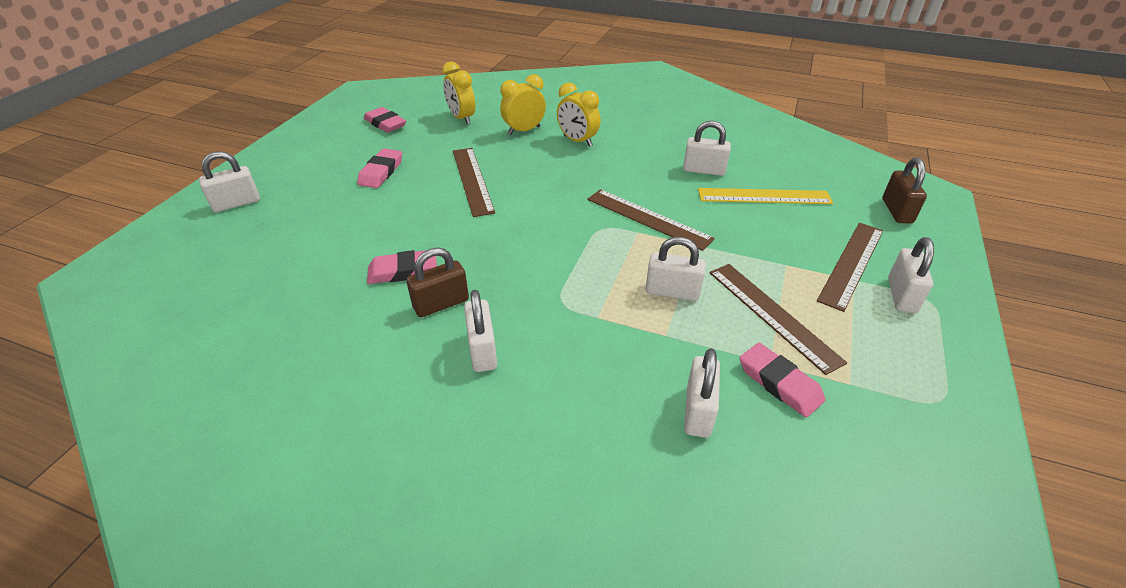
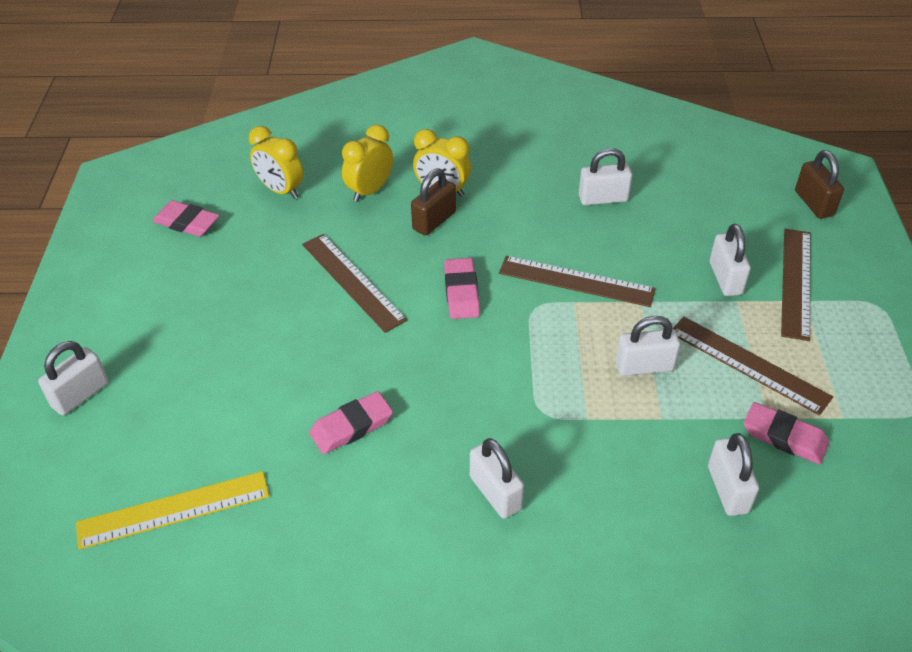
camera: 20 degrees left, 5 degrees up
(381, 172) = (233, 299): pink eraser -> pink eraser (461, 292)
(441, 304) = (419, 453): brown padlock -> brown padlock (434, 221)
(764, 196) = (680, 218): yellow ruler -> yellow ruler (173, 509)
(901, 295) = (852, 306): white padlock -> white padlock (725, 278)

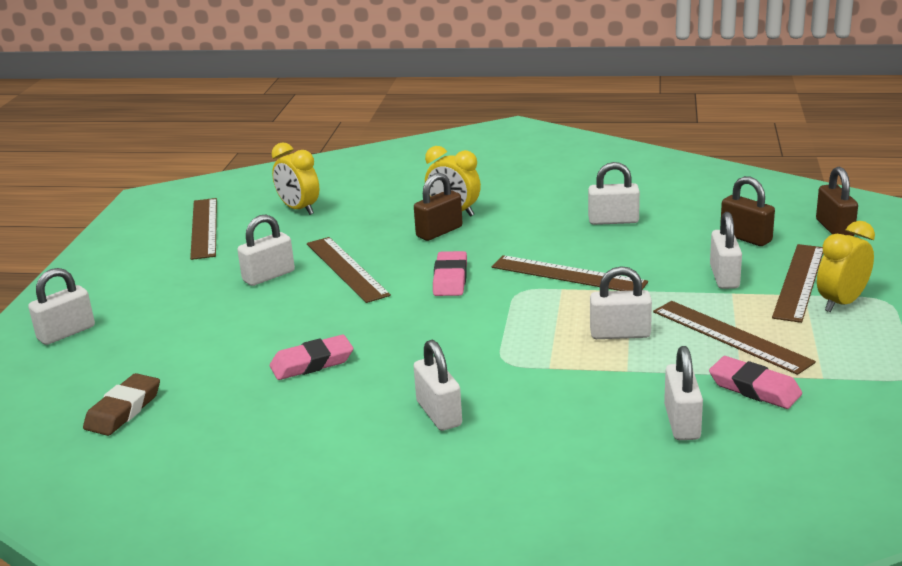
camera: 10 degrees right, 20 degrees down
(173, 509) = (123, 410): yellow ruler -> brown eraser
(187, 223) = (204, 228): pink eraser -> brown ruler
(274, 296) = (268, 276): none -> white padlock
(370, 191) = (383, 211): yellow clock -> yellow clock (841, 303)
(734, 220) = (745, 238): none -> brown padlock

